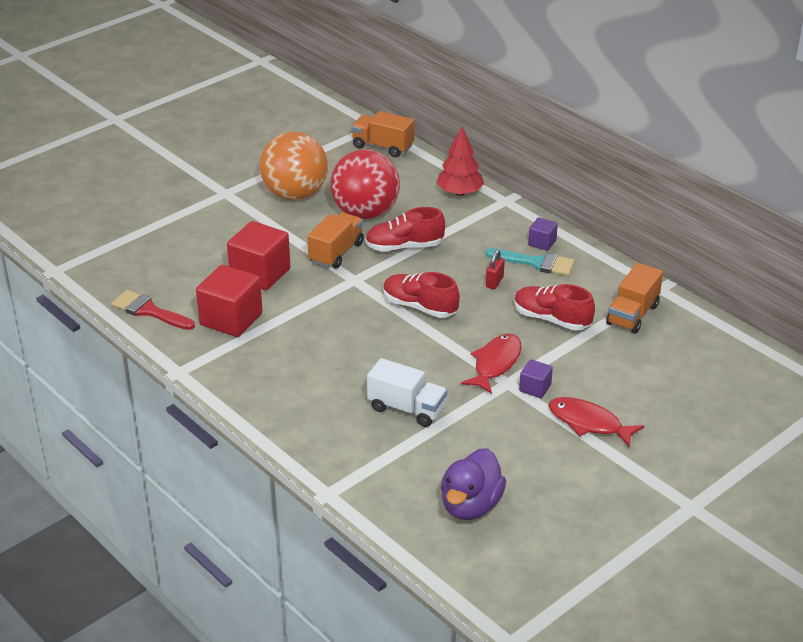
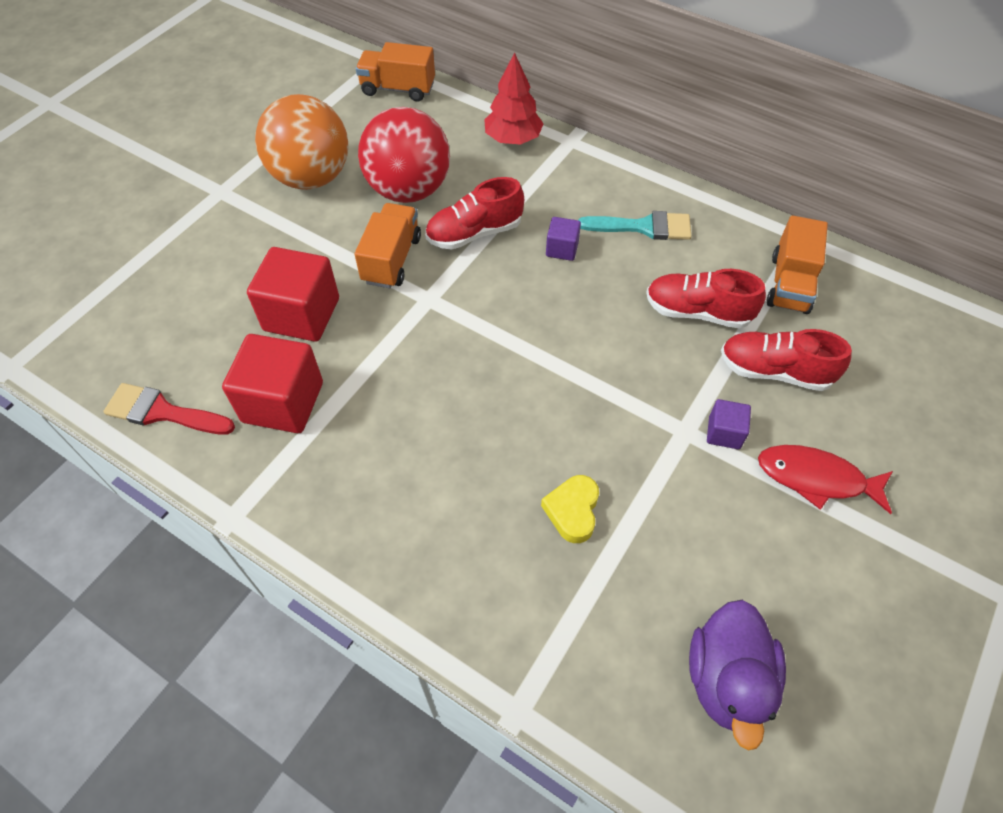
camera: 15 degrees left, 20 degrees up
(407, 409) = (572, 511): white truck -> yellow heart
(419, 307) = (527, 327): red shoe -> red shoe (774, 371)
(494, 282) = (605, 267): red padlock -> none
(495, 364) = (658, 402): red fish -> none
(542, 243) = (638, 195): purple cube -> purple cube (562, 249)

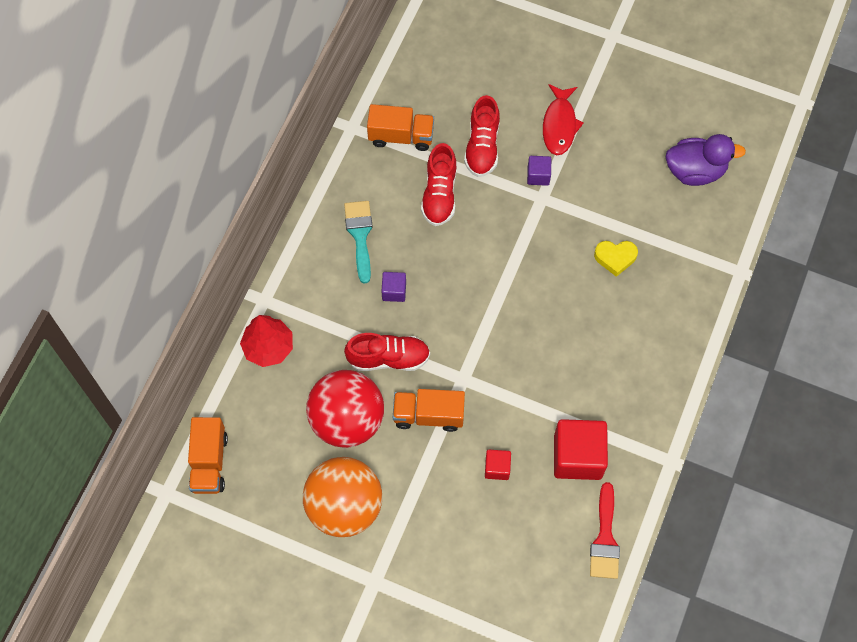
camera: 100 degrees left, 10 degrees up
(301, 314) = (497, 468): red cube -> red cube, size x0.50
(474, 233) = (388, 358): red shoe -> red shoe turned 60 degrees counterclockwise

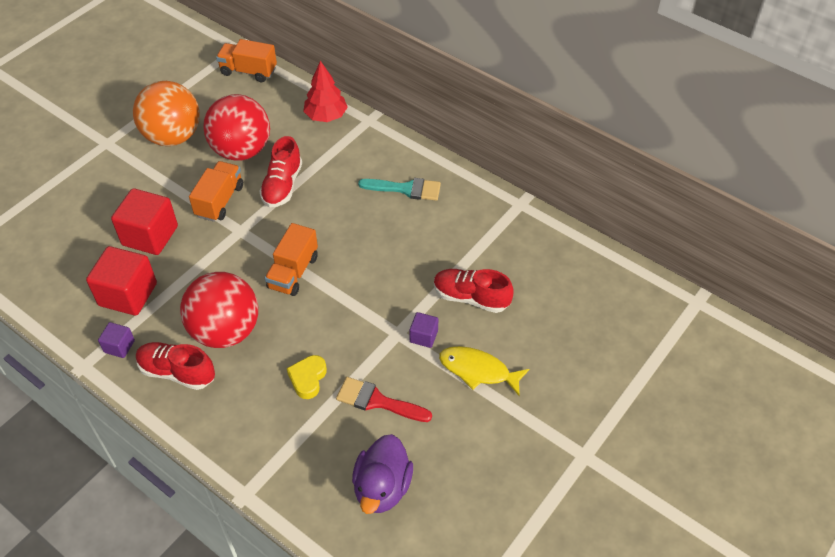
camera: 105 degrees right, 15 degrees down
(394, 291) = (343, 201): purple cube -> purple cube (119, 346)
(401, 136) = (500, 237): orange truck -> orange truck (293, 272)
(439, 194) = (428, 253): red shoe -> red shoe (177, 372)
(497, 468) = (150, 235): red cube -> red cube, size x2.00
(559, 125) = (478, 370): red fish -> yellow fish
(589, 346) = (225, 331): none -> red ball
(605, 539) = (46, 295): red brush -> red brush (377, 401)

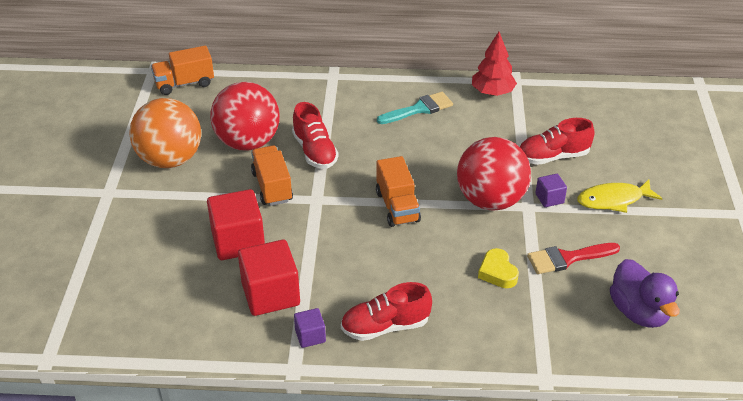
camera: 35 degrees left, 10 degrees down
(225, 331) = (391, 275): red ball -> red ball (490, 200)
(326, 116) = (293, 87): red tree -> red tree (492, 92)

